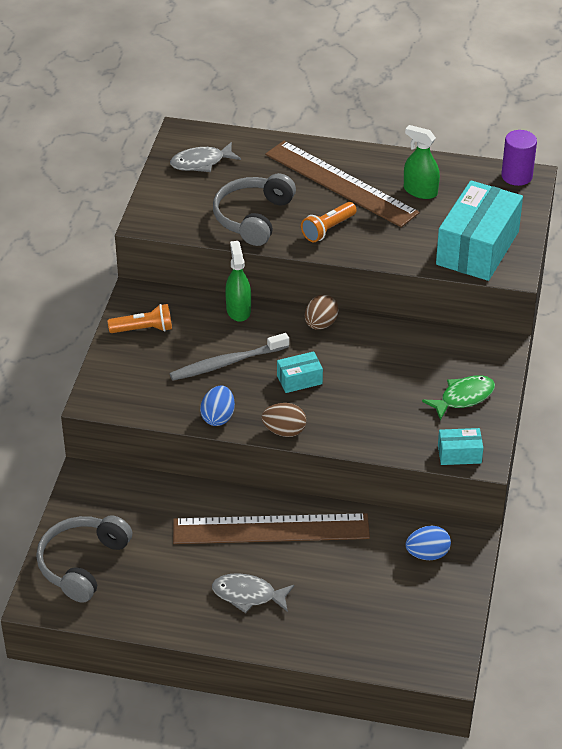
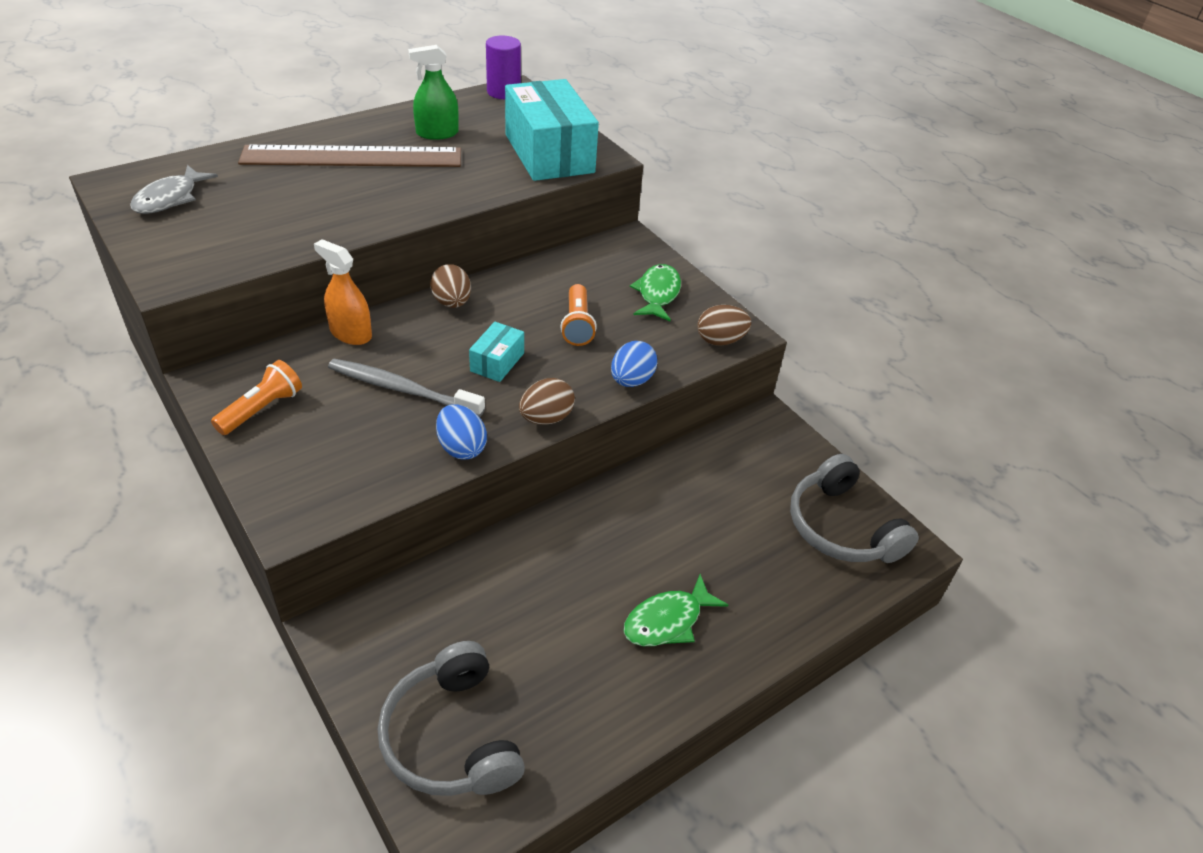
camera: 50 degrees left, 0 degrees up
(227, 363) = (402, 389): grey toothbrush -> grey toothbrush turned 90 degrees clockwise
(238, 310) = (351, 333): green spray bottle -> orange spray bottle
(248, 595) = (667, 620): grey fish -> green fish
(253, 217) = (297, 221): grey headphones -> grey headphones (841, 527)
(271, 529) = (603, 536): brown ruler -> none
(328, 229) = (392, 197): orange flashlight -> orange flashlight (577, 325)
(427, 554) = (758, 458): blue egg -> blue egg (631, 380)
(459, 454) = (720, 340): turquoise box -> brown egg

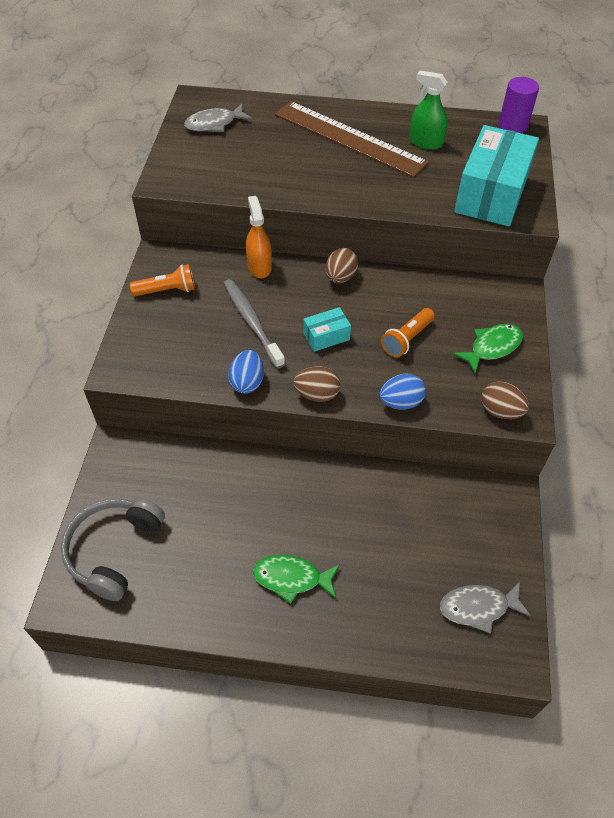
camera: 45 degrees right, 10 degrees up
(841, 527) = (478, 607): grey headphones -> grey fish

